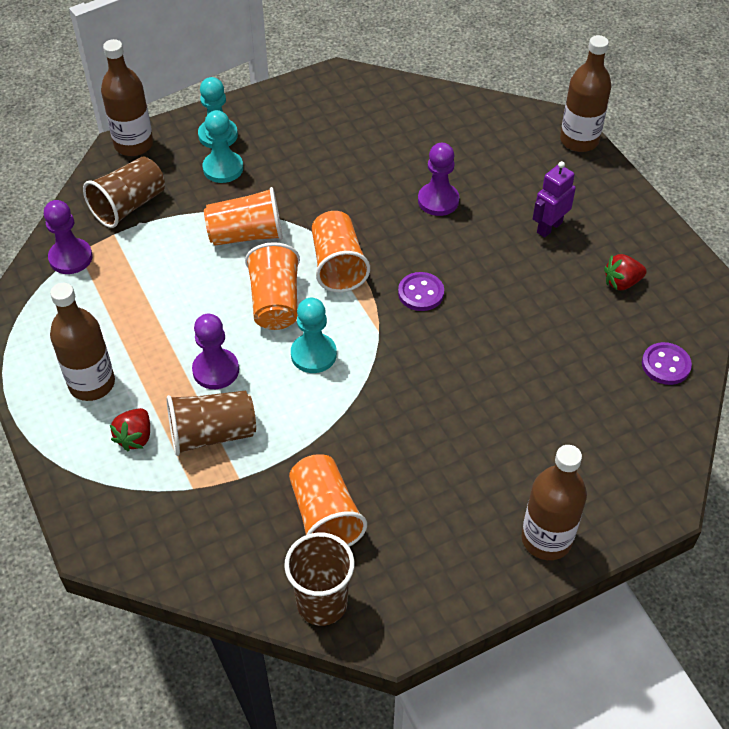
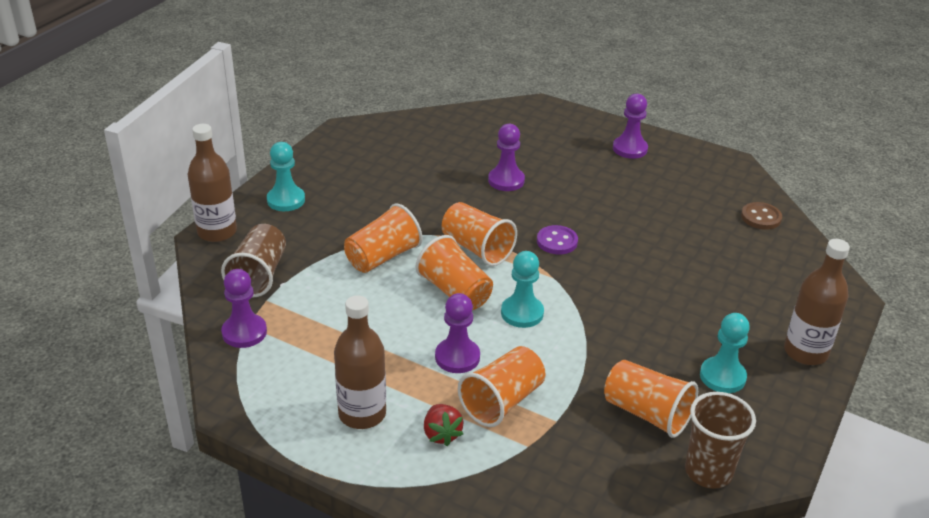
camera: 35 degrees left, 15 degrees down
(212, 434) = (502, 401): brown cup -> orange cup
(223, 168) = (314, 220): turquoise pawn -> turquoise pawn (722, 376)
(549, 227) = (600, 168): purple robot -> none
(579, 140) = (563, 111): brown bottle -> none
(605, 217) = (630, 149): none -> purple pawn
(621, 283) = (682, 182): red strawberry -> none
(665, 365) = (761, 217): purple button -> brown button

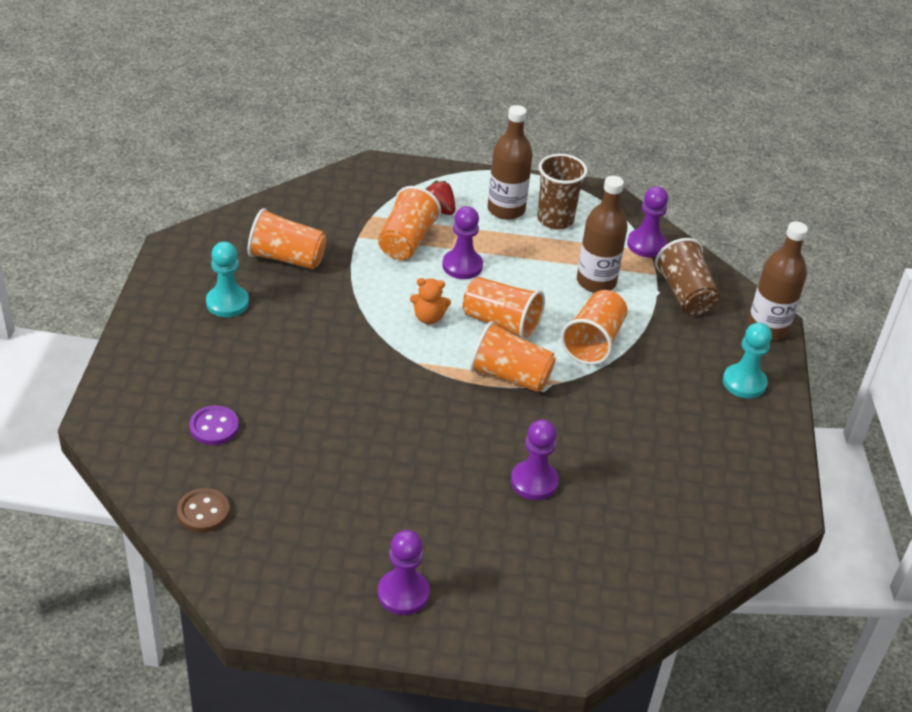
camera: 155 degrees right, 5 degrees up
(522, 313) = (428, 318): turquoise pawn -> orange teddy bear
(557, 241) = (433, 407): purple button -> purple button (214, 427)
(708, 471) = (229, 229): brown cup -> brown cup (555, 219)
(805, 352) = (149, 344): brown bottle -> brown bottle (596, 282)

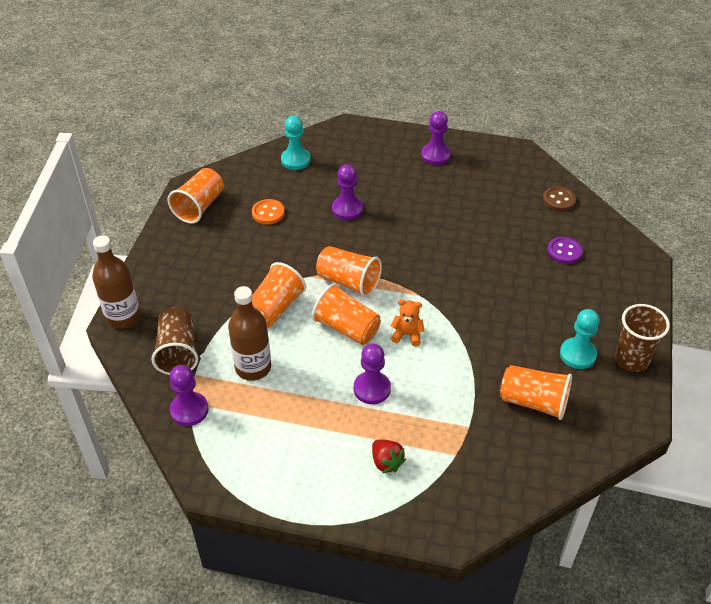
camera: 170 degrees left, 5 degrees up
(406, 241) = (422, 420): orange cup -> orange cup (199, 206)
(506, 210) = (317, 461): brown bottle -> none
(555, 219) = (269, 445): brown cup -> brown cup (631, 359)
(649, 471) = (268, 213): none -> orange button
(744, 383) = (169, 271): turquoise pawn -> turquoise pawn (295, 160)

